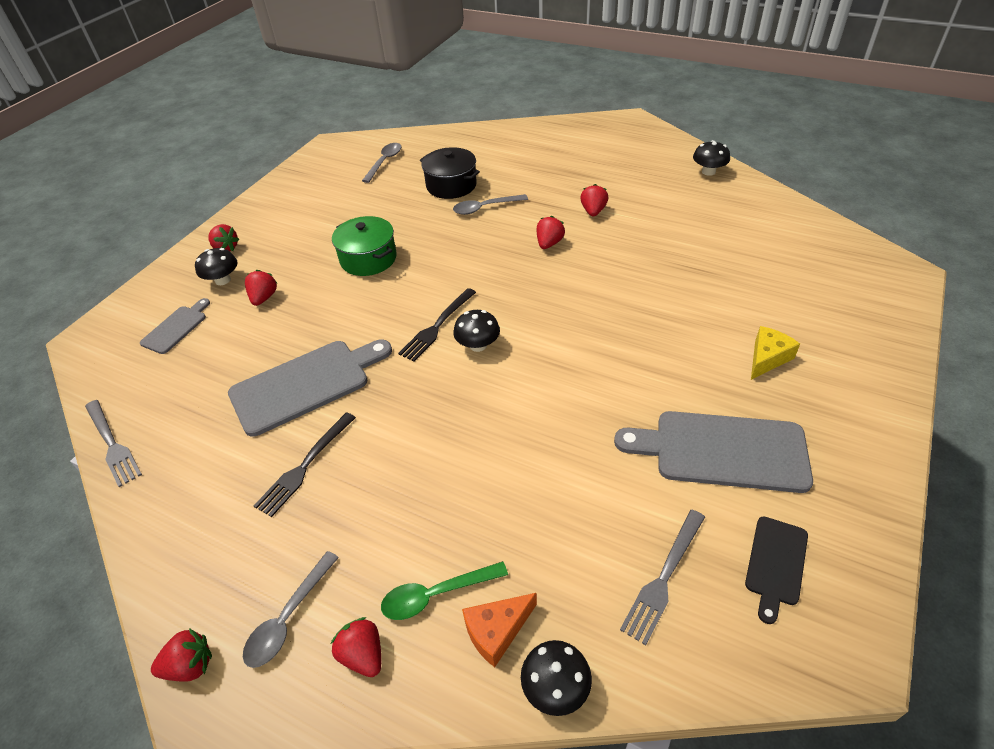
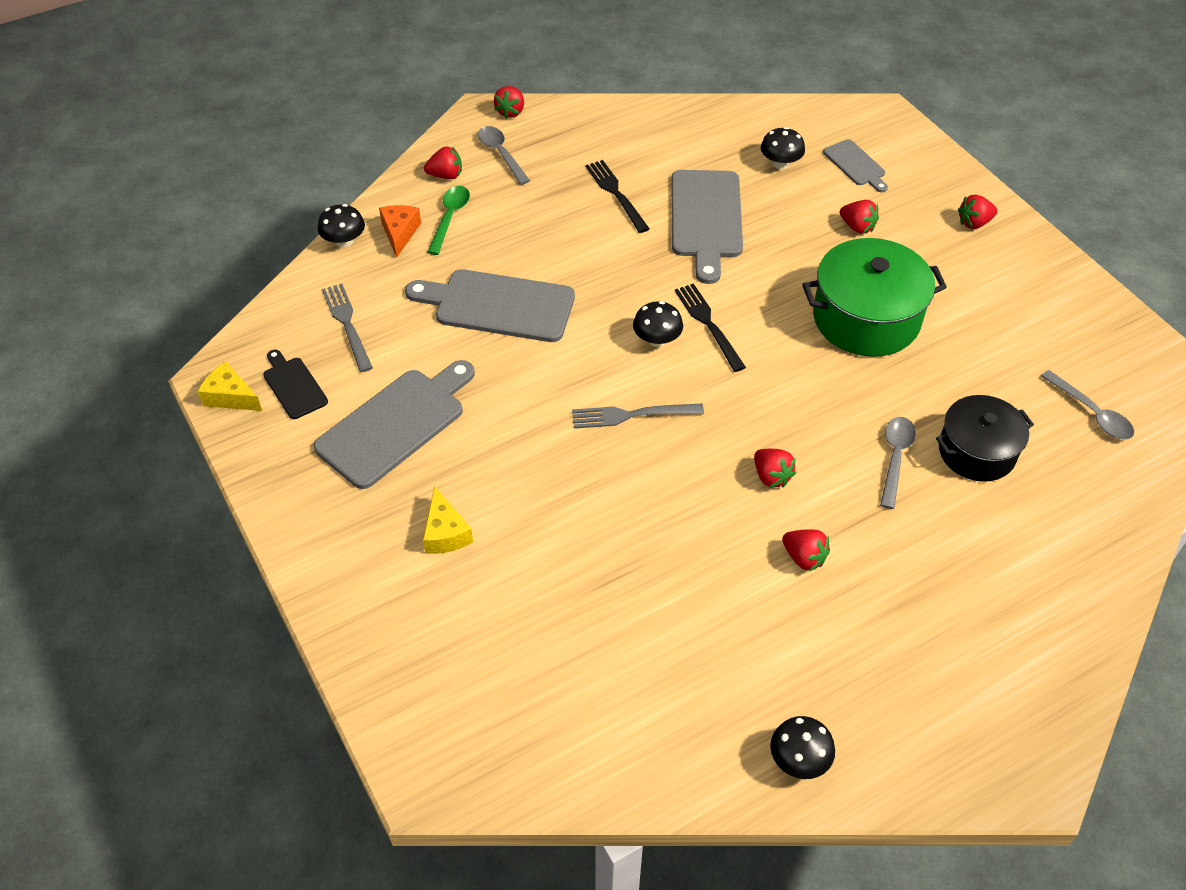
camera: 120 degrees right, 5 degrees up
(112, 444) = (731, 109): grey fork -> grey fork (631, 415)
(223, 280) = (912, 208): black mushroom -> black mushroom (780, 163)
(368, 259) = (866, 318): green pot -> green pot, size x1.52
(527, 466) = (498, 305): none -> grey cutting board
(850, 613) = (230, 396): none -> yellow cheese

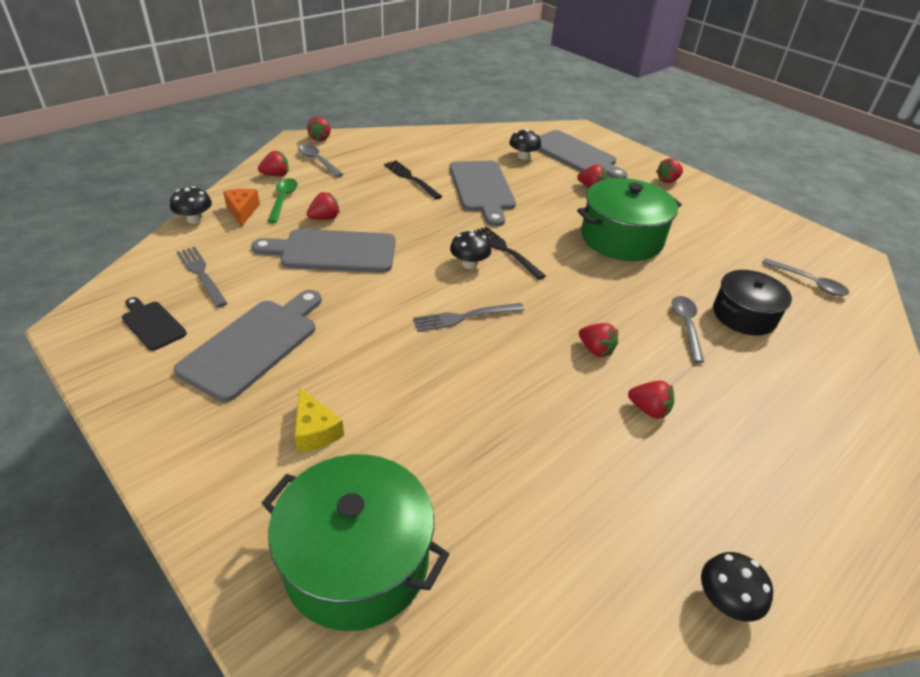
camera: 15 degrees left, 10 degrees down
(230, 396) = (88, 338): yellow cheese -> none
(464, 667) = (356, 561): none -> green pot
(496, 252) = (324, 218): none -> red strawberry
(855, 165) = (574, 155): grey cutting board -> grey cutting board, size x1.89

